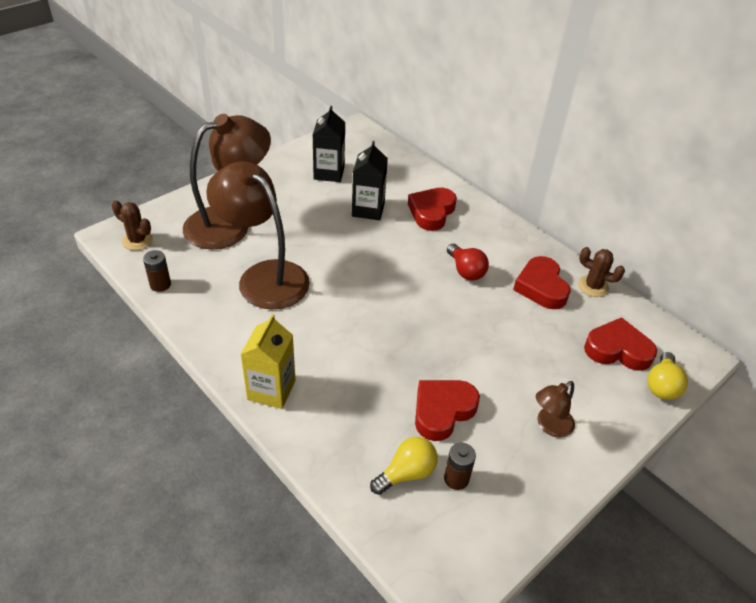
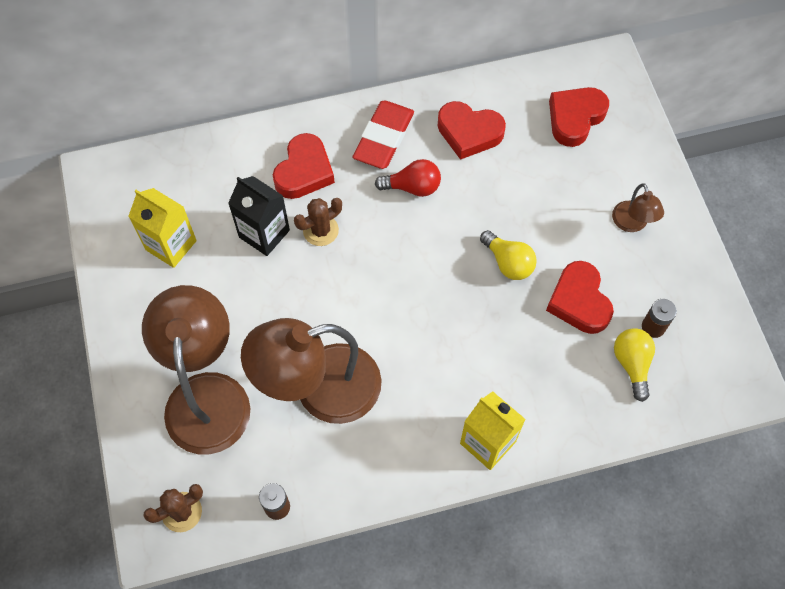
camera: 60 degrees left, 20 degrees up
(329, 173) = (171, 245): black carton -> yellow carton
(431, 212) = (304, 171): red heart -> red heart turned 120 degrees counterclockwise
(493, 242) = (383, 138): none -> red eraser
(593, 286) = (490, 88): brown cactus -> brown cactus (320, 230)
(661, 385) = (628, 111): yellow light bulb -> yellow light bulb (508, 263)

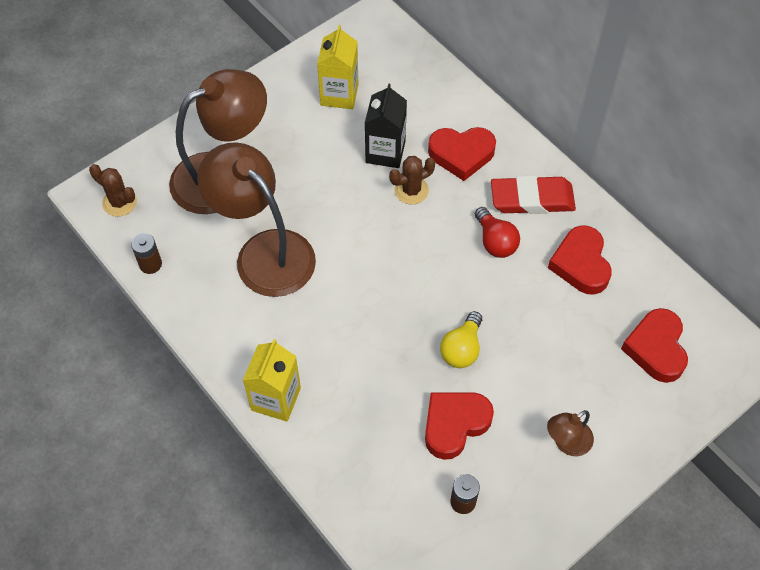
camera: 65 degrees right, 5 degrees down
(320, 230) = (411, 190): brown cactus -> brown cactus turned 60 degrees counterclockwise
(575, 118) = (656, 348): red heart -> red heart turned 105 degrees counterclockwise
(632, 364) = (413, 495): yellow light bulb -> none

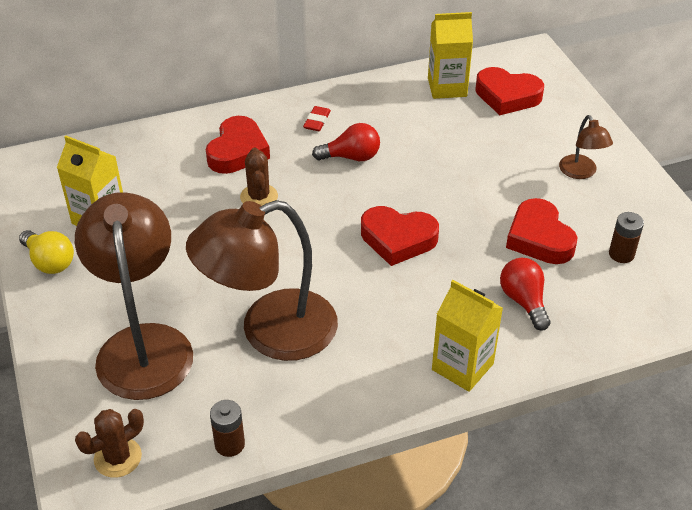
camera: 70 degrees left, 15 degrees down
(368, 429) = (524, 301): none -> red light bulb
(385, 152) = (199, 203): black carton -> none
(462, 349) = (459, 211): yellow light bulb -> yellow light bulb (50, 262)
(532, 199) = (317, 121): red eraser -> red eraser, size x0.47
(581, 264) = (403, 112): red heart -> red heart (398, 239)
(641, 290) = (447, 87): none -> yellow carton

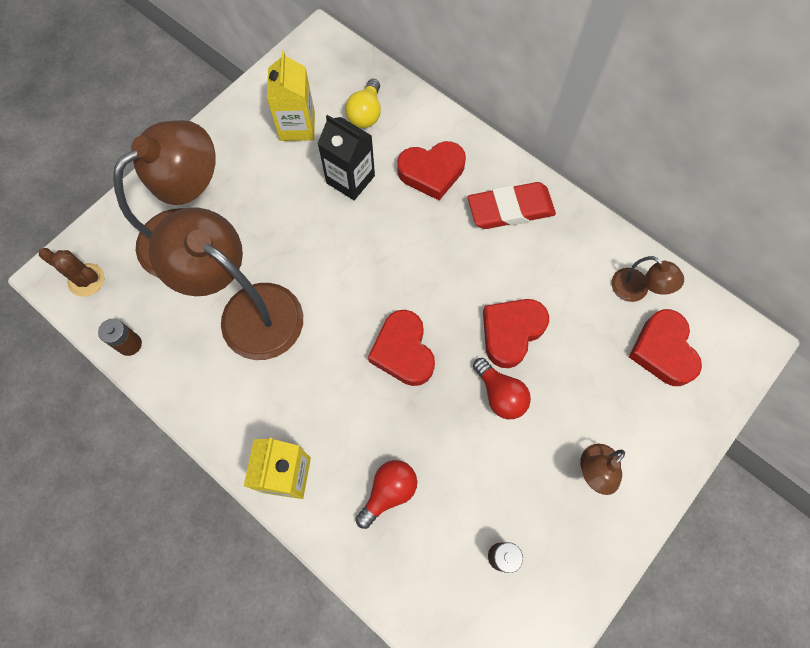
camera: 60 degrees right, 25 degrees up
(50, 262) = (236, 124): yellow light bulb -> yellow light bulb (366, 113)
(194, 205) = (350, 179): none -> black carton
(259, 197) = (388, 219): brown cactus -> none
(317, 121) = (510, 209): red eraser -> red eraser, size x2.12
(351, 157) = (482, 261): red light bulb -> red light bulb (500, 394)
(447, 87) = (636, 290): yellow carton -> brown lamp
(539, 238) = (477, 470): red heart -> red heart (511, 332)

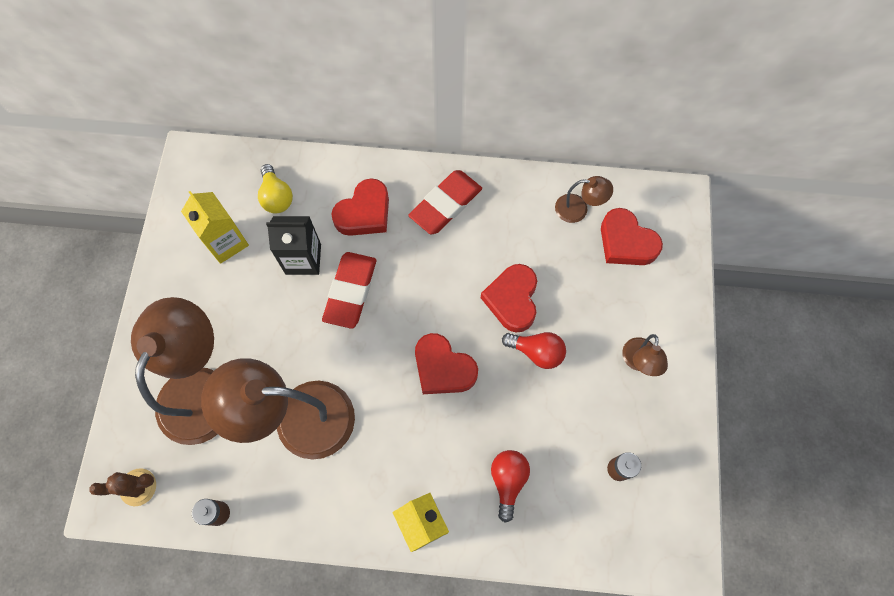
camera: 35 degrees left, 0 degrees up
(370, 232) = (350, 291): none -> red eraser

